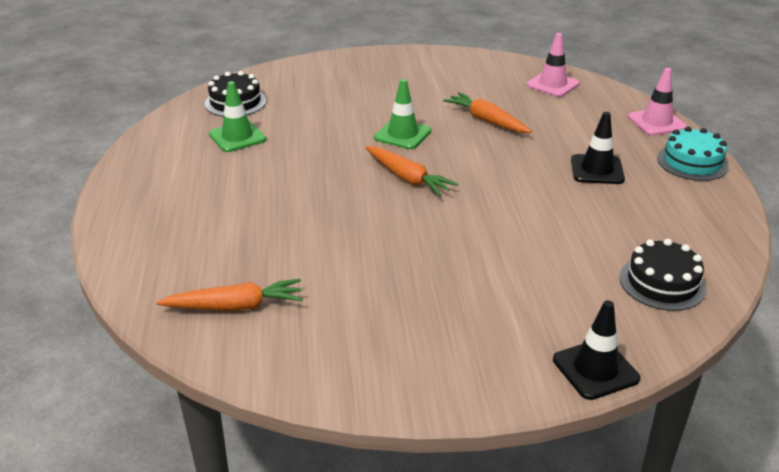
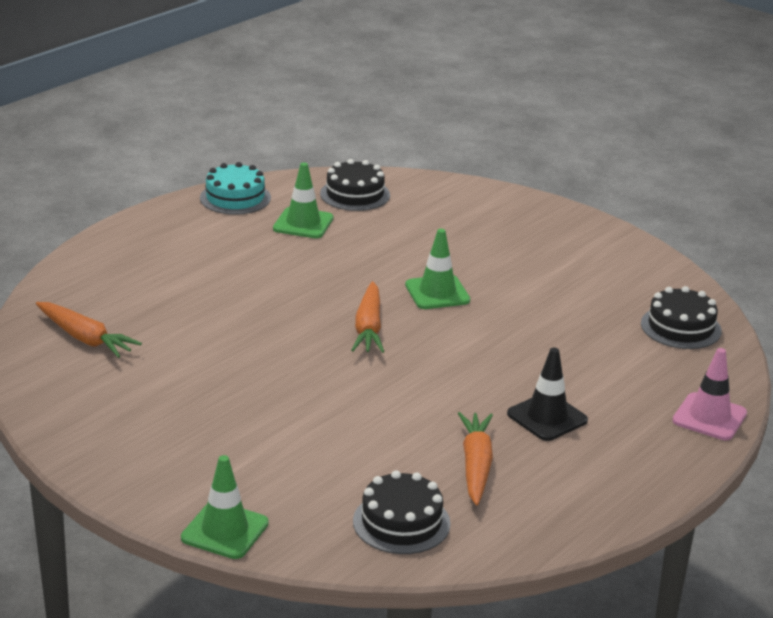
camera: 45 degrees right, 5 degrees down
(486, 120) = (538, 322): orange carrot -> orange carrot (476, 465)
(552, 84) = (681, 327): pink traffic cone -> black cake
(595, 369) = (225, 531): black traffic cone -> green traffic cone
(692, 162) = (659, 467): turquoise cake -> turquoise cake (235, 198)

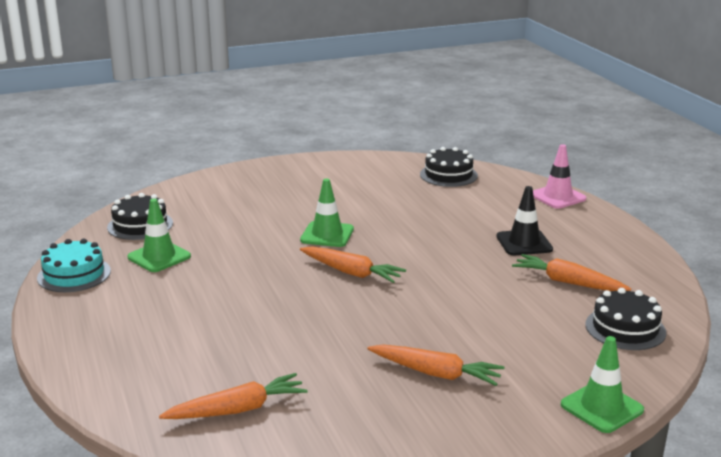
camera: 60 degrees left, 5 degrees down
(214, 421) = (436, 373): none -> orange carrot

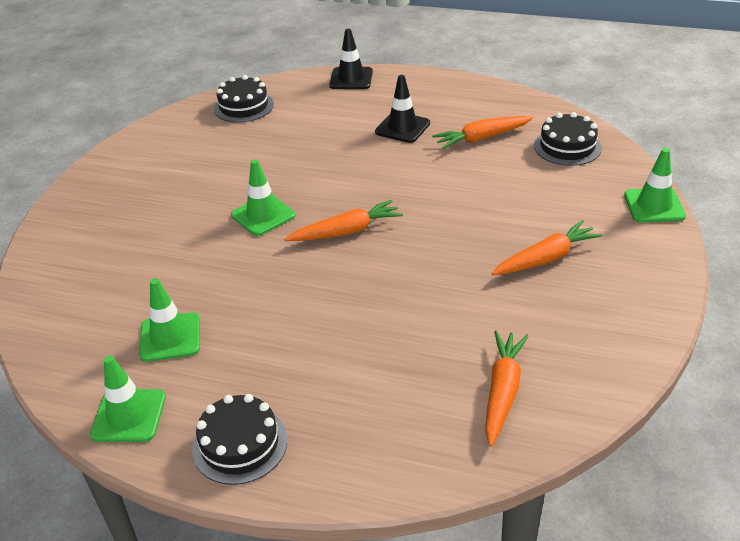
camera: 50 degrees left, 15 degrees up
(74, 274) = (129, 416): turquoise cake -> green traffic cone
(140, 225) = (82, 325): black cake -> black cake (240, 444)
(557, 197) = (351, 79): pink traffic cone -> black traffic cone

